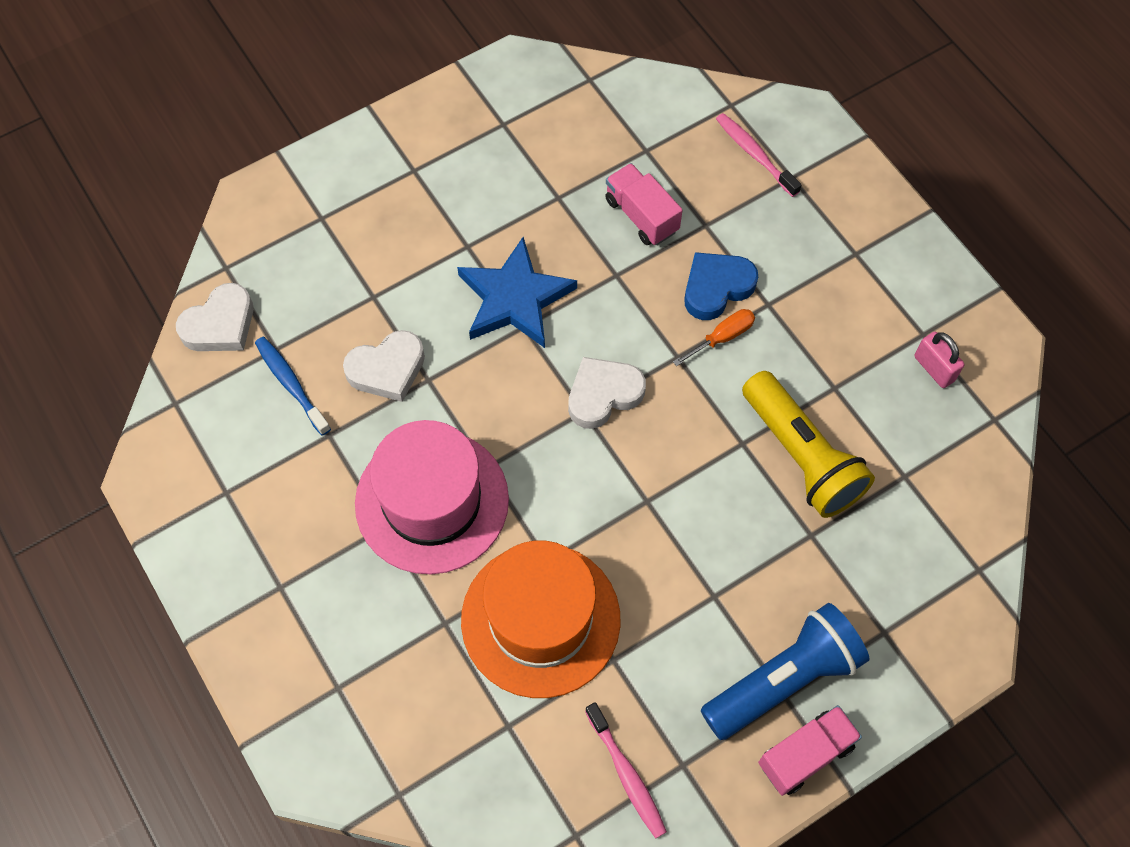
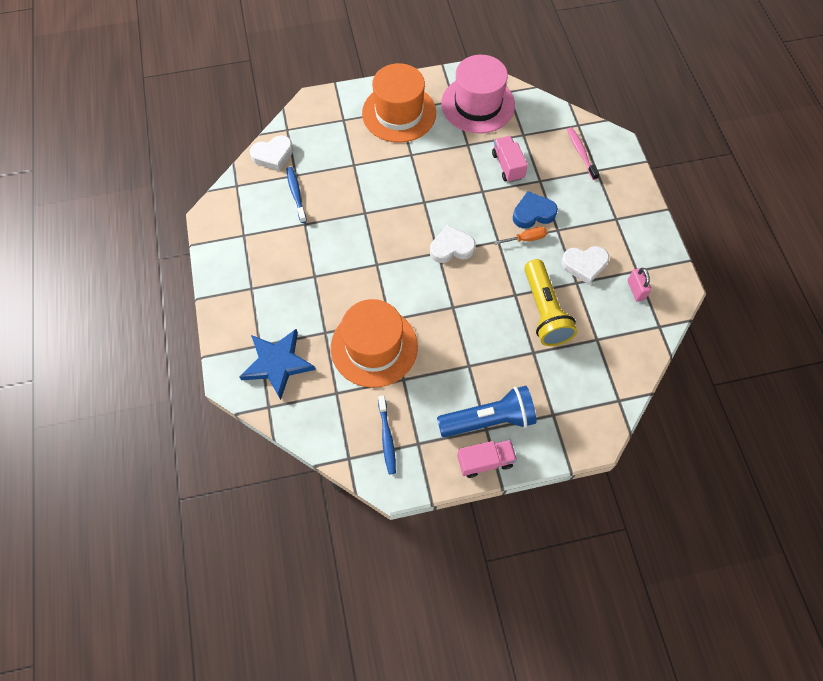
camera: 20 degrees right, 0 degrees up
(387, 369) = (346, 201): white heart -> white heart (584, 265)
(416, 176) = (399, 113): none -> orange hat
(432, 501) = (342, 272): pink hat -> pink hat (478, 104)
(514, 299) = (425, 187): blue star -> blue star (277, 364)
(627, 775) = (387, 438): pink toothbrush -> blue toothbrush

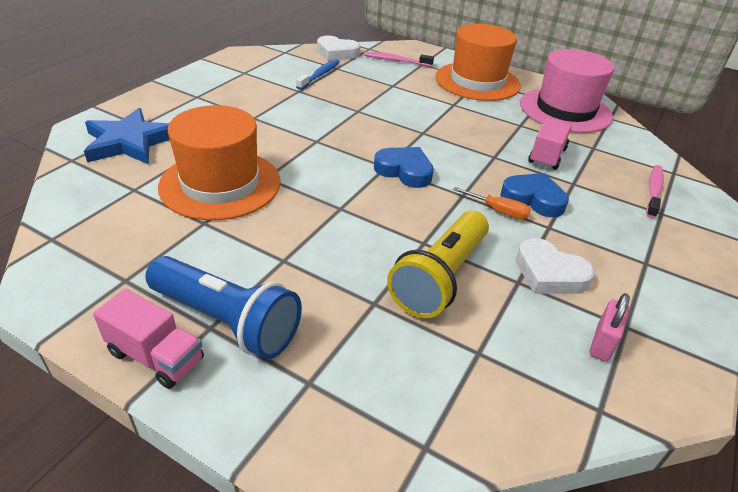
camera: 40 degrees right, 25 degrees down
(323, 131) = (396, 61): none -> pink toothbrush
(387, 438) = (108, 251): blue toothbrush -> none
(451, 248) = (404, 171): white heart -> blue heart

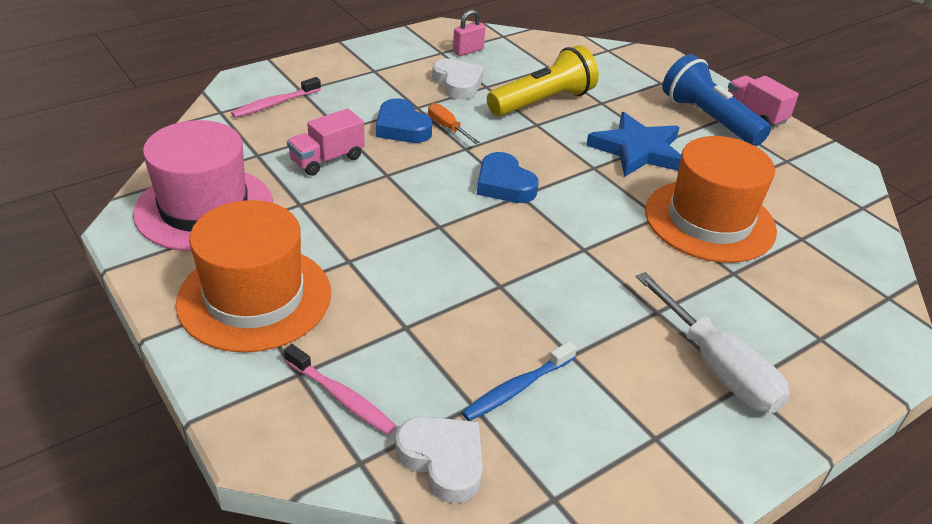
camera: 155 degrees left, 0 degrees up
(129, 142) = (826, 308): blue star -> blue star (638, 150)
(212, 100) = (717, 367): none -> white screwdriver

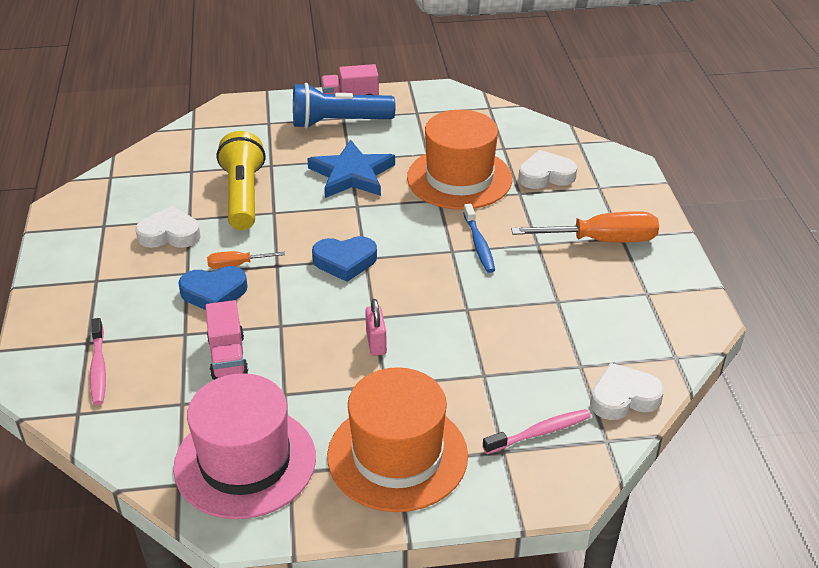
camera: 60 degrees left, 0 degrees up
(468, 51) = (117, 208): pink padlock -> pink padlock (376, 342)
(516, 388) = (575, 339): blue toothbrush -> blue toothbrush (479, 244)
(717, 367) = (601, 240): white screwdriver -> orange screwdriver
(790, 285) = (546, 175): none -> white heart

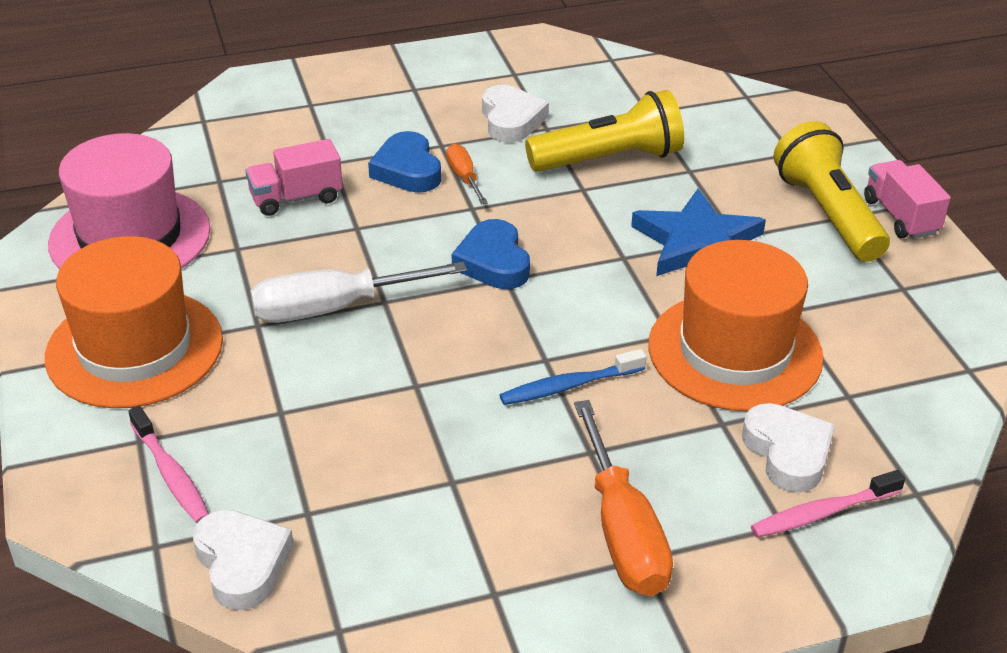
camera: 80 degrees right, 0 degrees up
(98, 368) = (270, 119): pink toothbrush -> pink toothbrush (822, 513)
(338, 122) = (827, 214): blue flashlight -> yellow flashlight
(376, 342) = (334, 308): pink padlock -> white screwdriver

